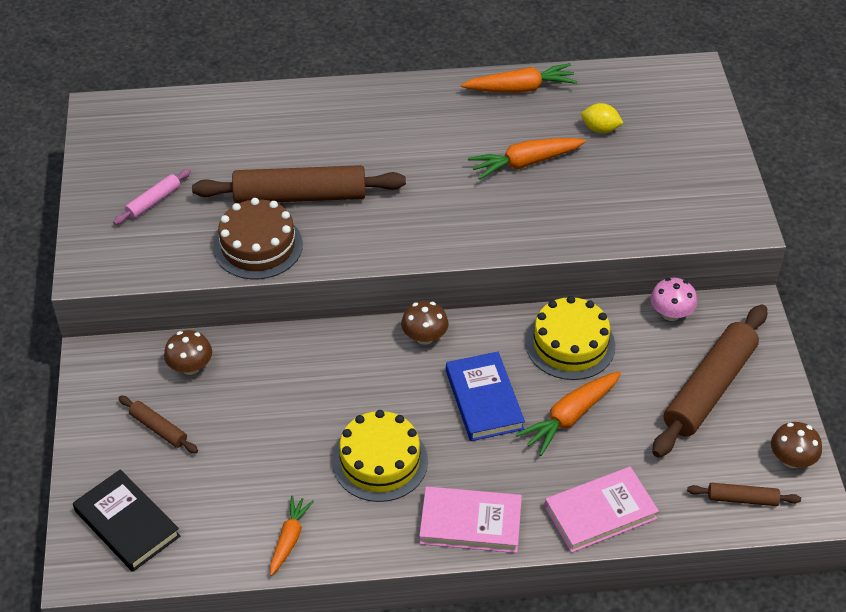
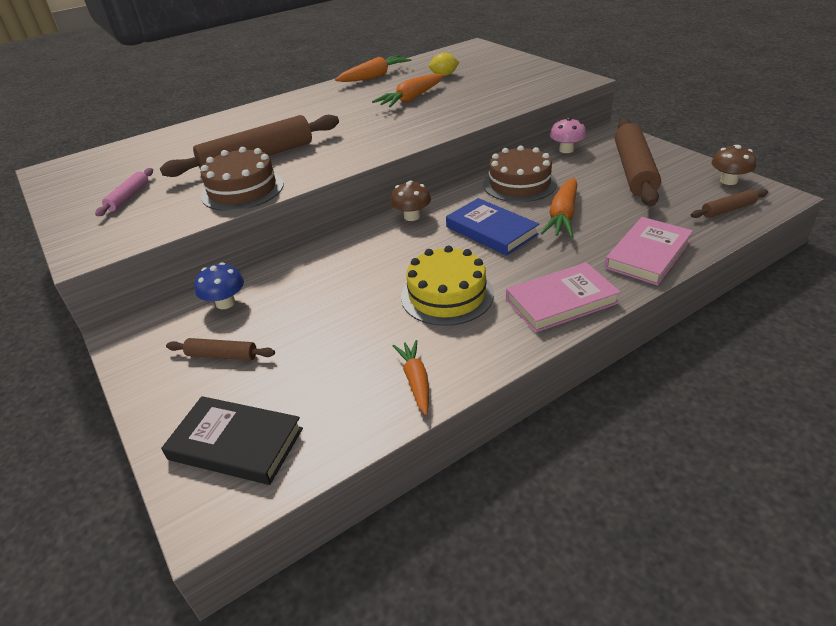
camera: 25 degrees left, 10 degrees down
(190, 367) = (225, 303): brown mushroom -> blue mushroom
(570, 344) = (519, 184): yellow cake -> brown cake

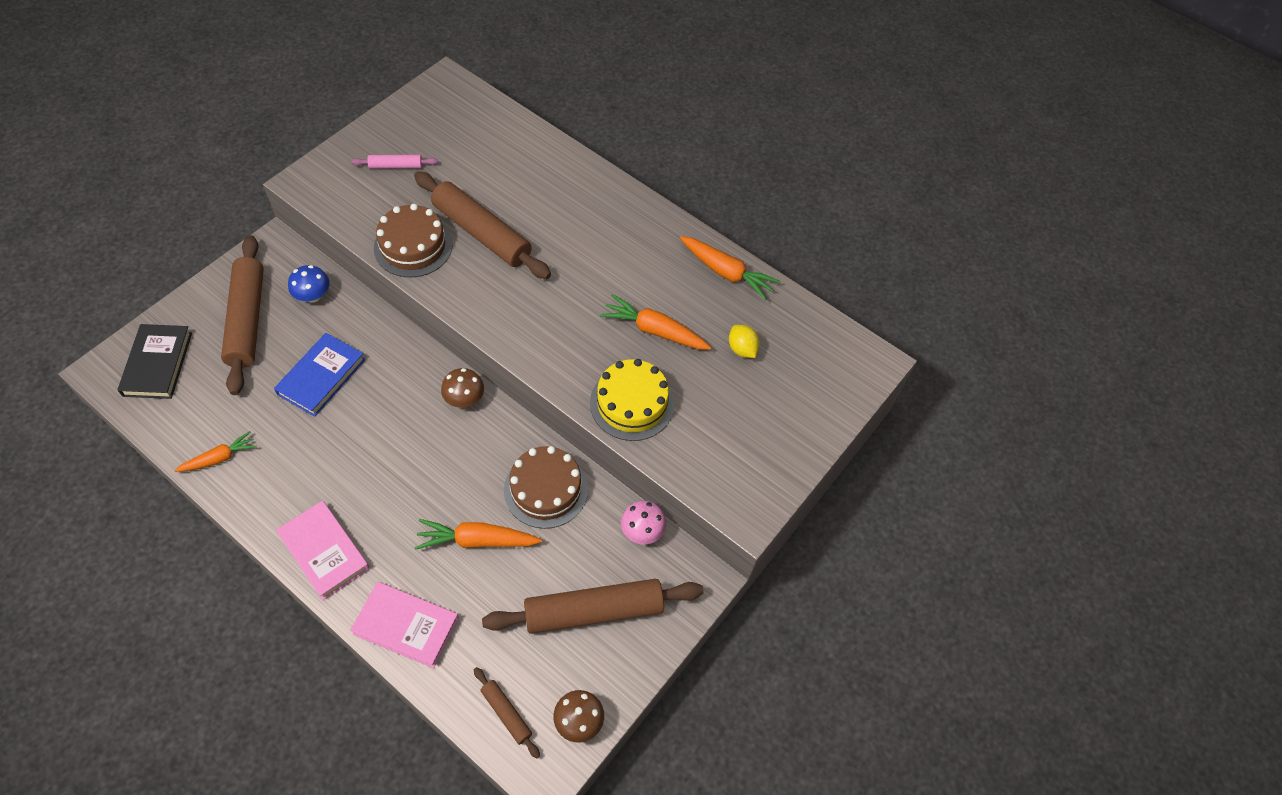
camera: 65 degrees right, 20 degrees up
(222, 355) = (247, 320): brown rolling pin -> brown rolling pin, size x2.13
(447, 295) = (330, 457): yellow cake -> yellow cake (632, 403)
(491, 231) = (442, 476): blue book -> blue book (321, 377)

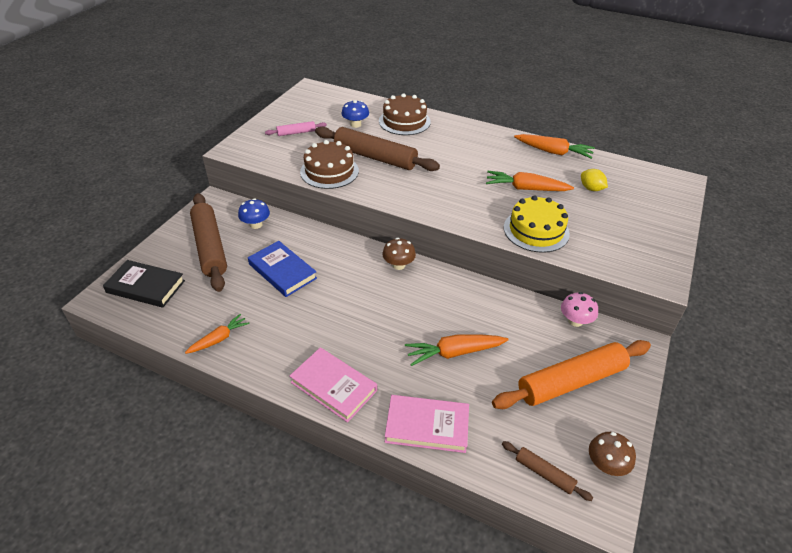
camera: 10 degrees left, 15 degrees down
(157, 364) = (146, 286): black book -> black book turned 60 degrees counterclockwise
(321, 377) = (282, 271): blue book -> blue book turned 60 degrees counterclockwise
(480, 166) = (355, 124): none -> blue mushroom
(546, 489) = (489, 309): brown cake -> brown cake (404, 121)
(594, 611) = (571, 381): brown rolling pin -> orange rolling pin

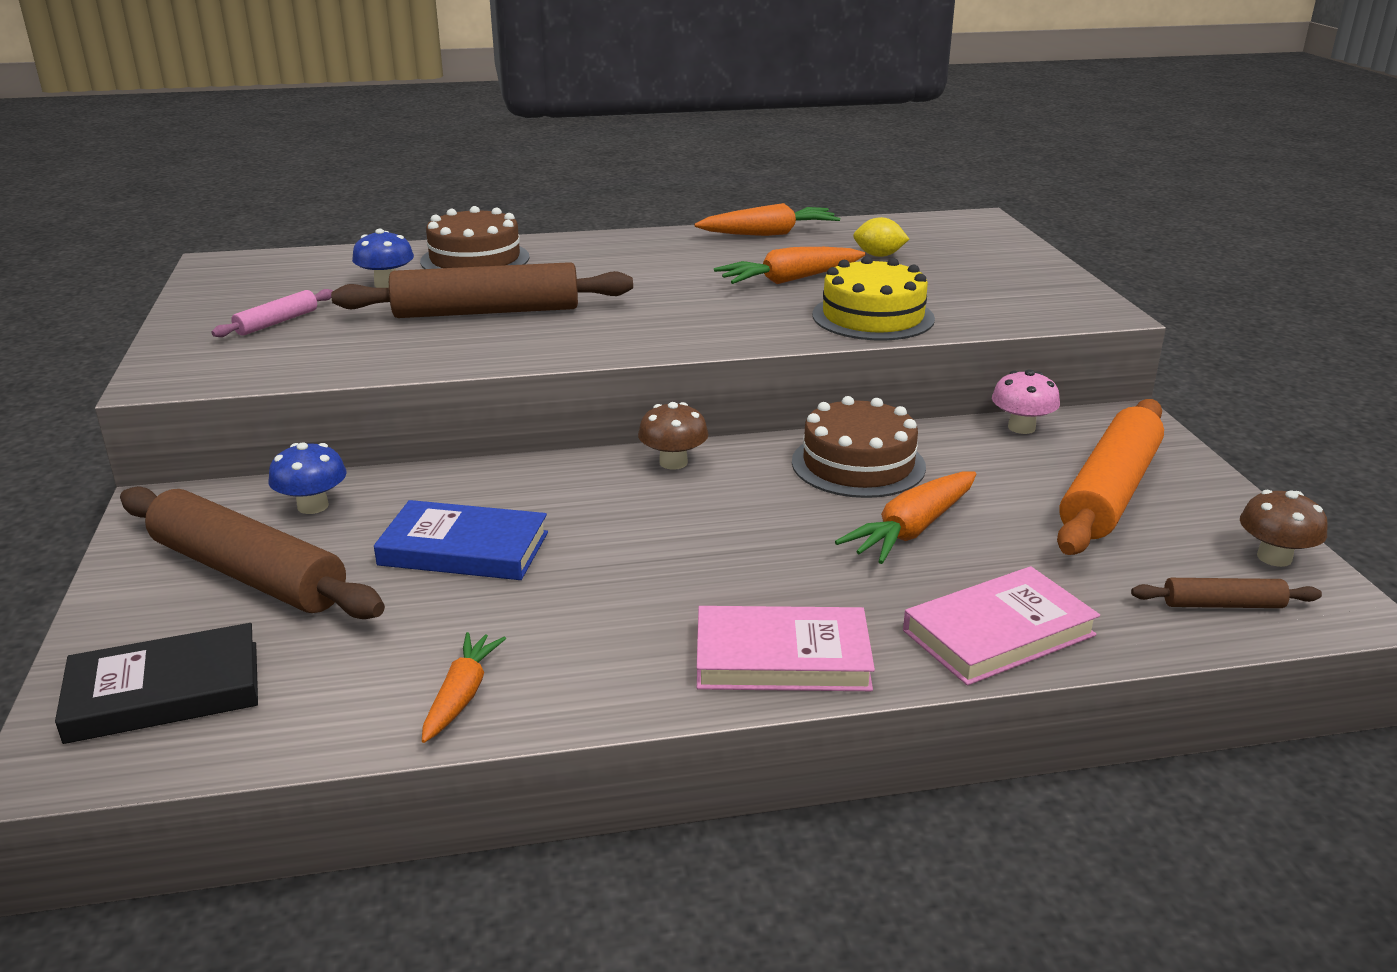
camera: 35 degrees left, 15 degrees down
(329, 171) = (423, 351): brown cake -> brown cake (858, 464)

